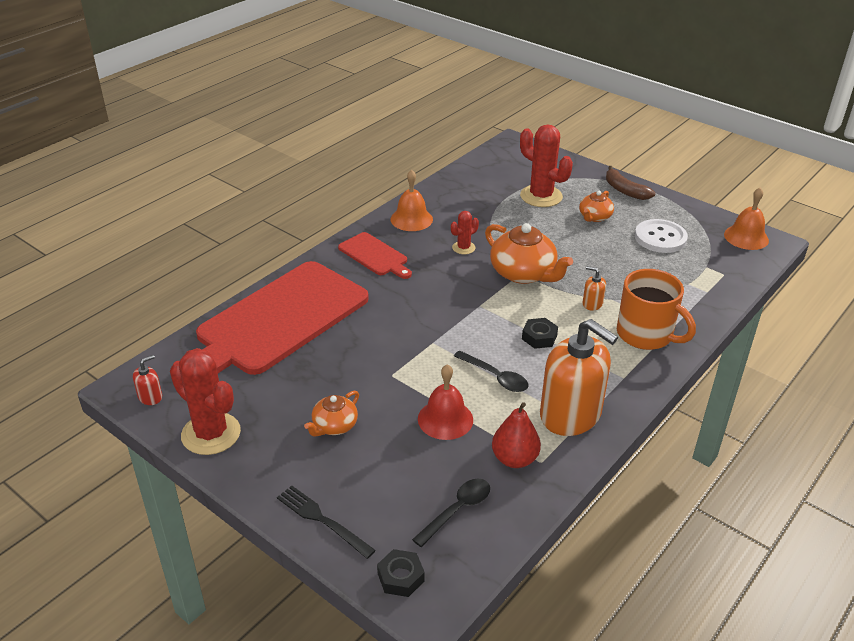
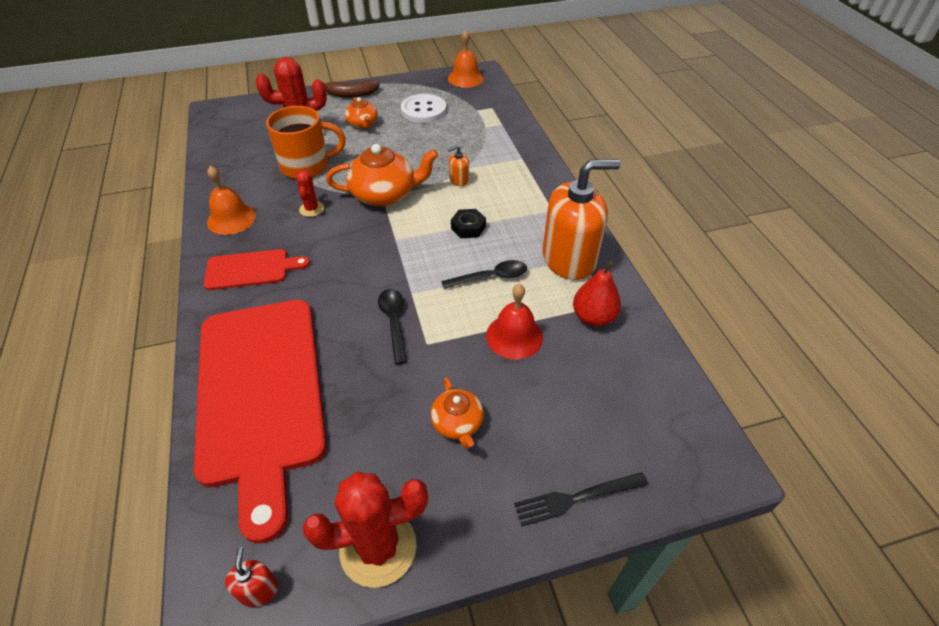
camera: 55 degrees left, 10 degrees up
(400, 577) = (682, 469): black nut -> none
(457, 510) = (627, 386): black spoon -> black spoon (394, 322)
(646, 335) = (518, 174): orange mug -> orange mug (307, 166)

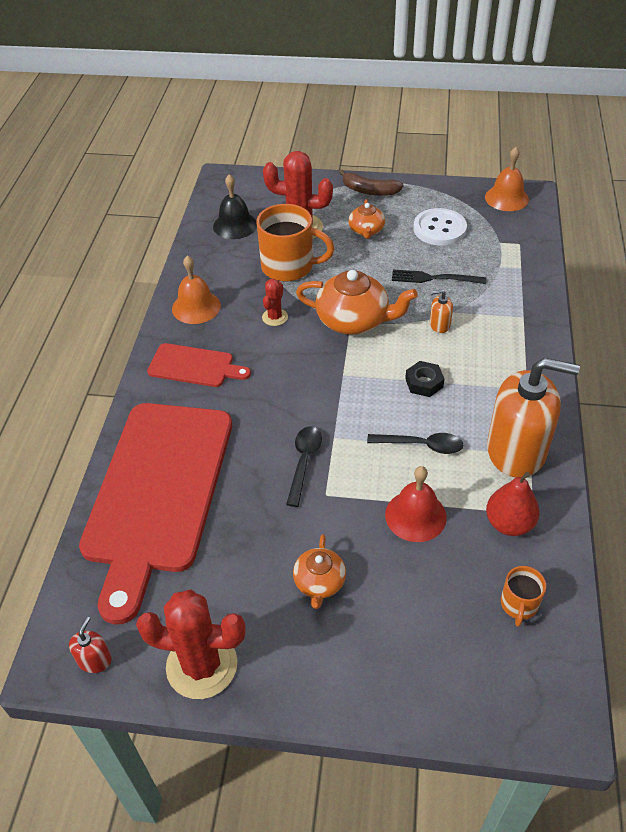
camera: 25 degrees right, 0 degrees up
(241, 144) = (235, 225): none -> black bell
(576, 498) = (397, 694): black fork -> black fork (434, 278)
(635, 380) = (519, 605): none -> orange mug

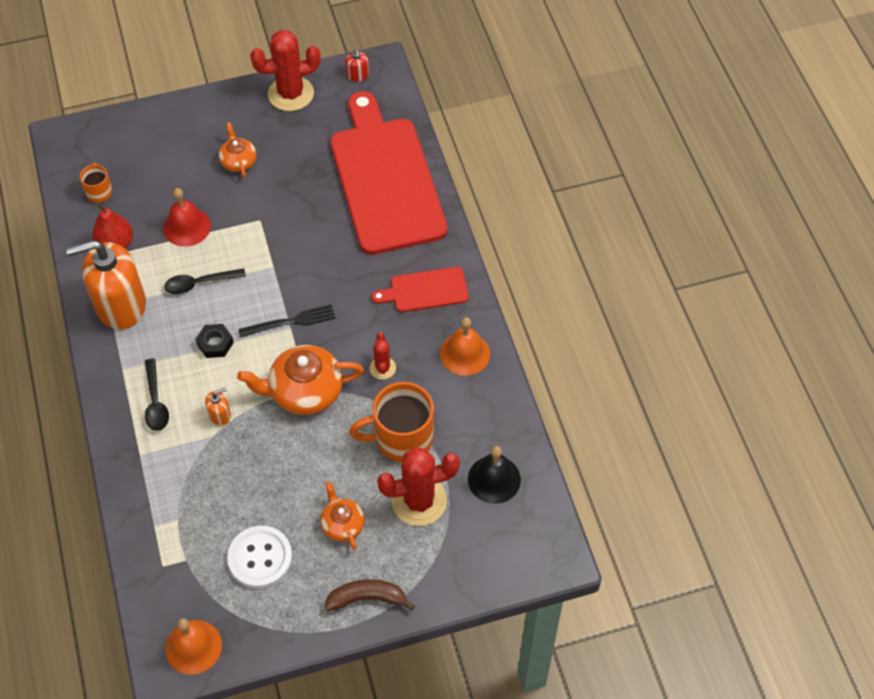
camera: 155 degrees right, 10 degrees up
(304, 462) = (287, 238): black spoon -> black spoon (155, 402)
(434, 278) = (243, 476): black fork -> black fork (291, 322)

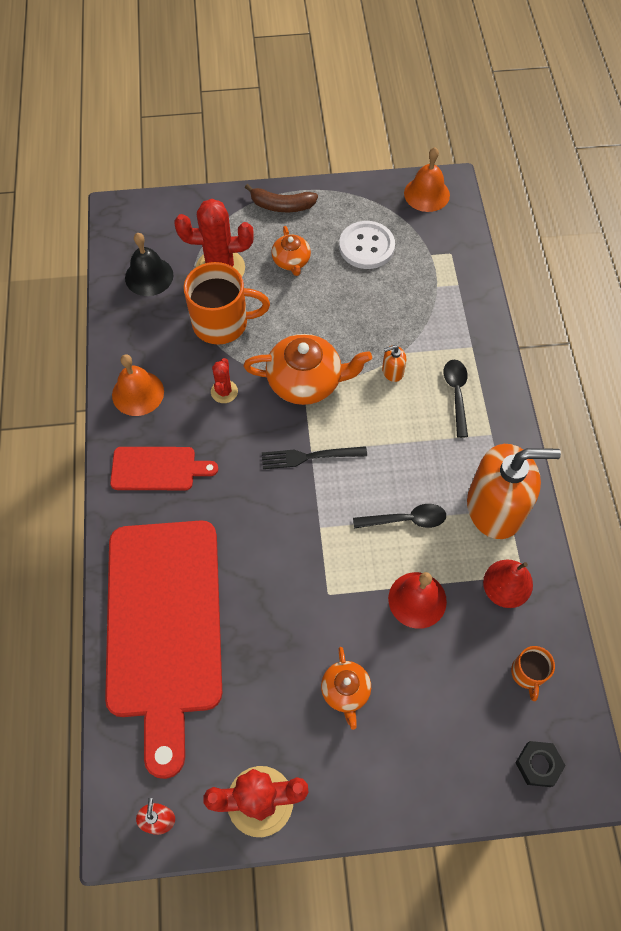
camera: 170 degrees left, 5 degrees up
(215, 343) = (392, 445): black nut -> black nut (538, 764)

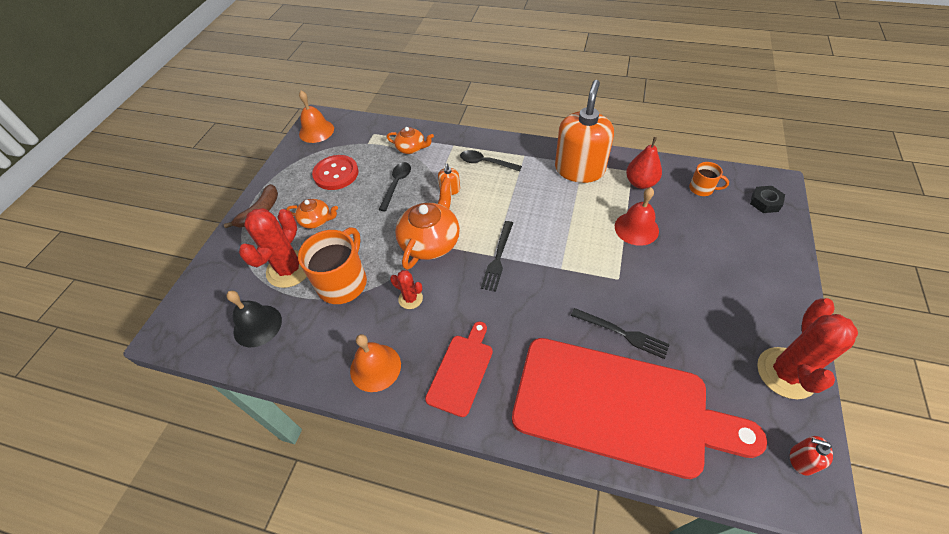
camera: 65 degrees left, 10 degrees down
(253, 613) = (622, 333): none -> black fork
(345, 691) = (700, 290): orange teapot -> orange teapot (411, 148)
(366, 246) = (336, 174): white button -> red button
(406, 520) = (572, 216): black spoon -> black spoon (396, 184)

